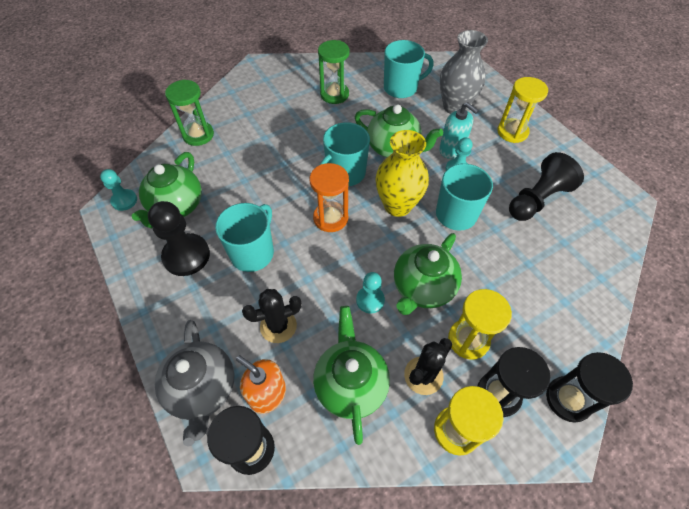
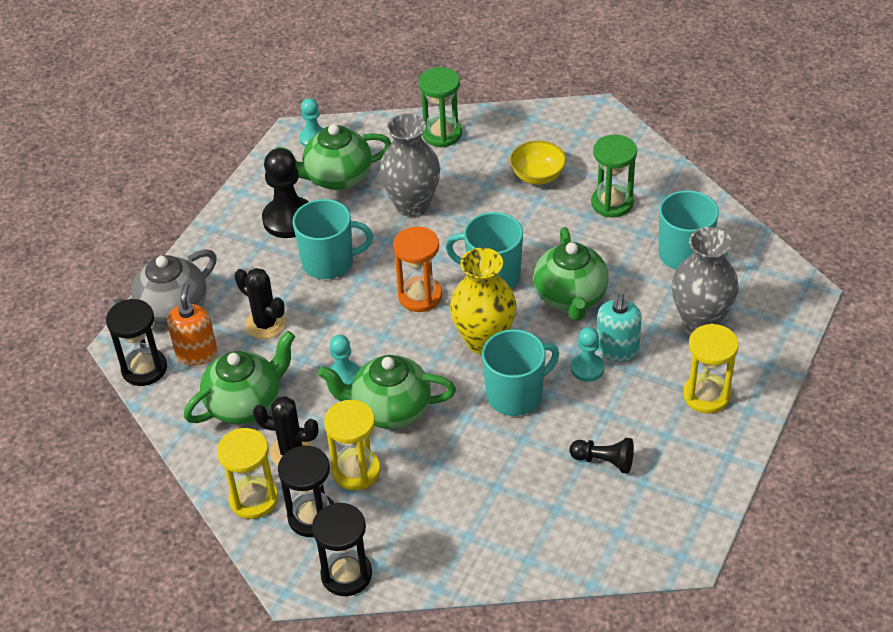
camera: 60 degrees right, 10 degrees down
(245, 180) = (412, 205): none -> grey vase
(281, 112) = (537, 176): none -> yellow bowl
(537, 199) = (604, 461): black pawn -> black pawn, size x0.58

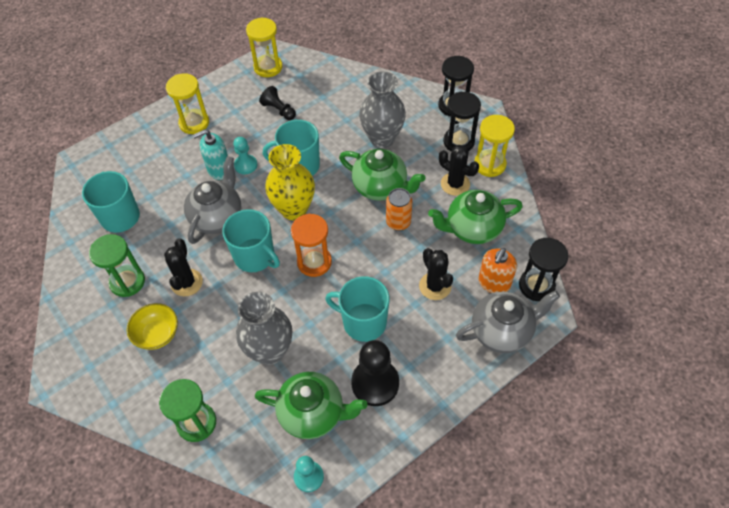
camera: 155 degrees left, 10 degrees up
(344, 375) = (398, 222): turquoise pawn -> orange can
(356, 471) = (421, 158): yellow hourglass -> yellow hourglass (268, 67)
(547, 225) = (187, 282): none -> black cactus
(570, 297) = (217, 217): green teapot -> grey teapot
(617, 350) = (219, 169): turquoise soap dispenser -> turquoise soap dispenser turned 150 degrees counterclockwise
(700, 321) = (155, 167): grey vase -> grey vase (382, 138)

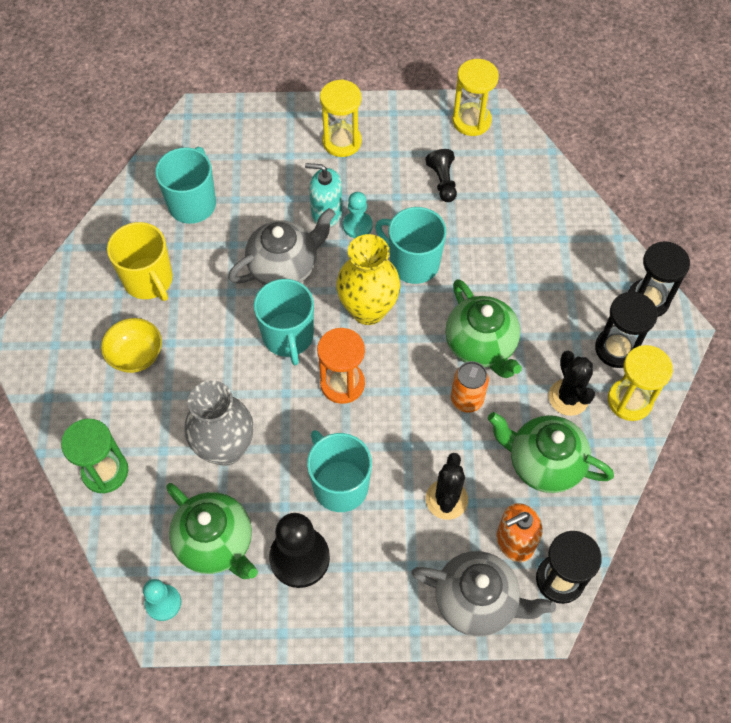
camera: 35 degrees right, 5 degrees up
(127, 282) = (149, 280): green hourglass -> yellow mug
(187, 282) = (202, 319): black cactus -> none
(382, 138) = (530, 288): grey vase -> none

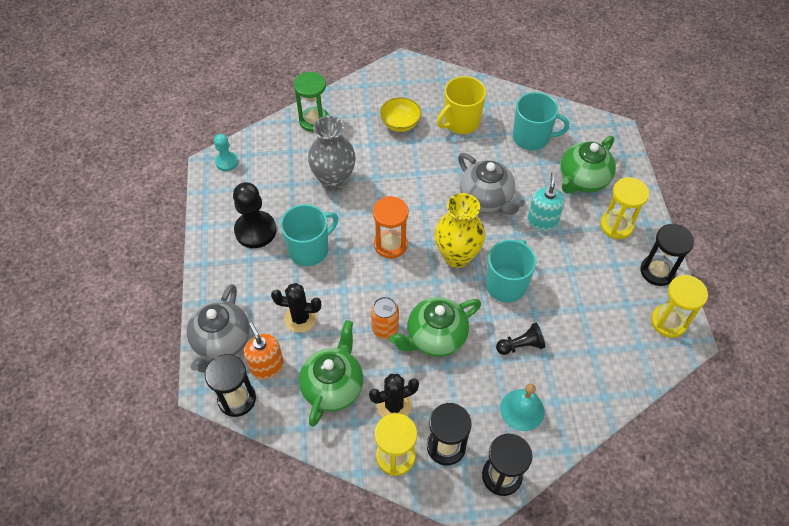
camera: 85 degrees right, 5 degrees down
(216, 543) = (266, 184): green teapot -> green teapot (582, 180)
(288, 336) = (426, 207): turquoise mug -> none
(357, 226) = (534, 243): turquoise pawn -> none
(407, 117) = (657, 271): none -> black hourglass
(442, 181) = (594, 302): black pawn -> black pawn (521, 345)
(573, 270) = (522, 410): none -> turquoise bell

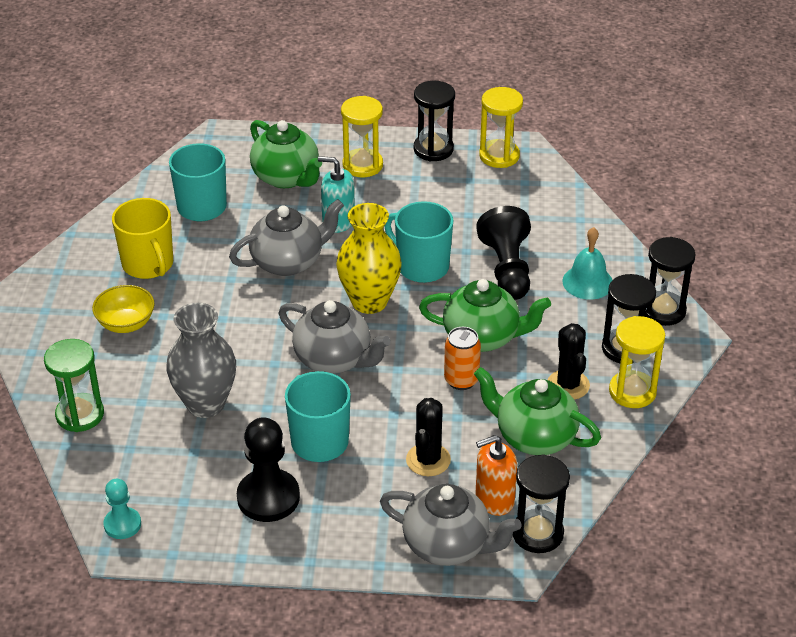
camera: 80 degrees left, 15 degrees down
(390, 244) = (334, 359): orange hourglass -> grey teapot
(435, 337) = (482, 337): green teapot -> green teapot turned 60 degrees counterclockwise
(521, 345) = (507, 269): black pawn -> black pawn, size x1.72

